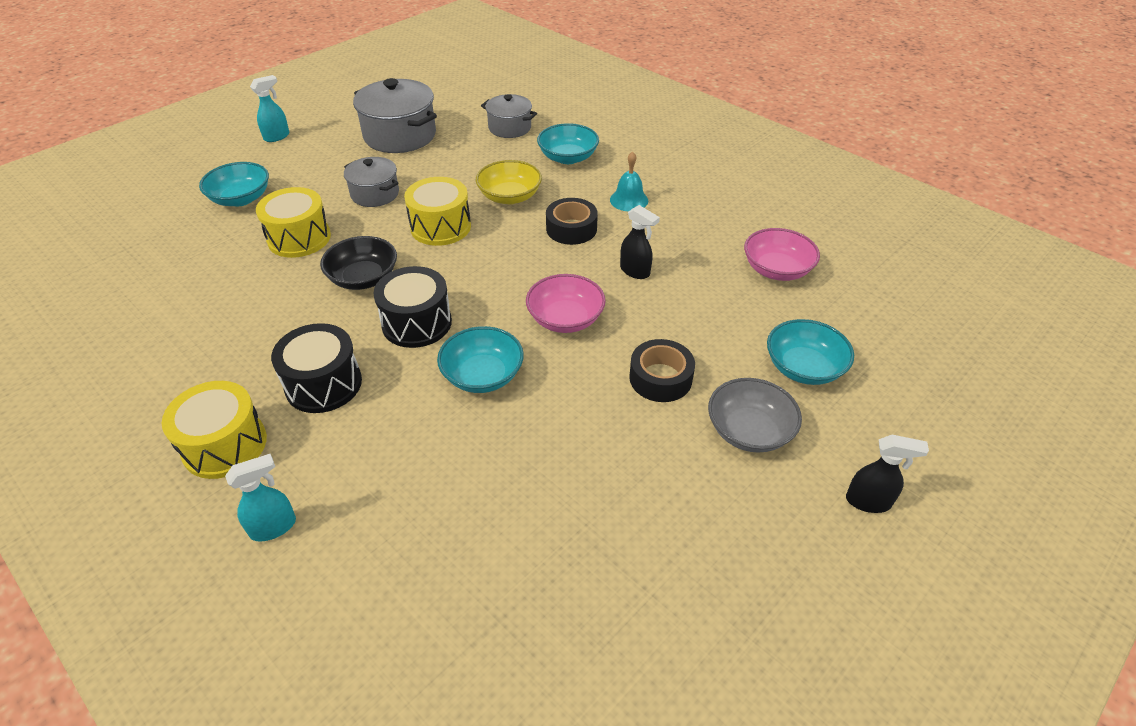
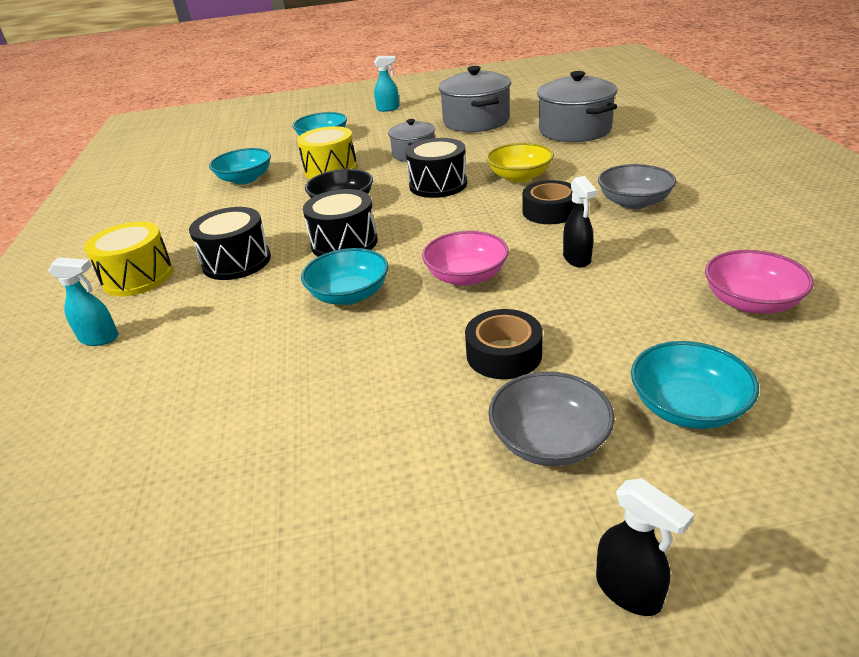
camera: 40 degrees right, 10 degrees down
(440, 227) = (438, 185): yellow drum -> black drum
(510, 128) = (574, 130): grey pot -> grey pot, size x1.66
(568, 157) = (606, 159): turquoise bowl -> turquoise bowl (245, 179)
(629, 200) = (634, 202): turquoise bell -> grey bowl

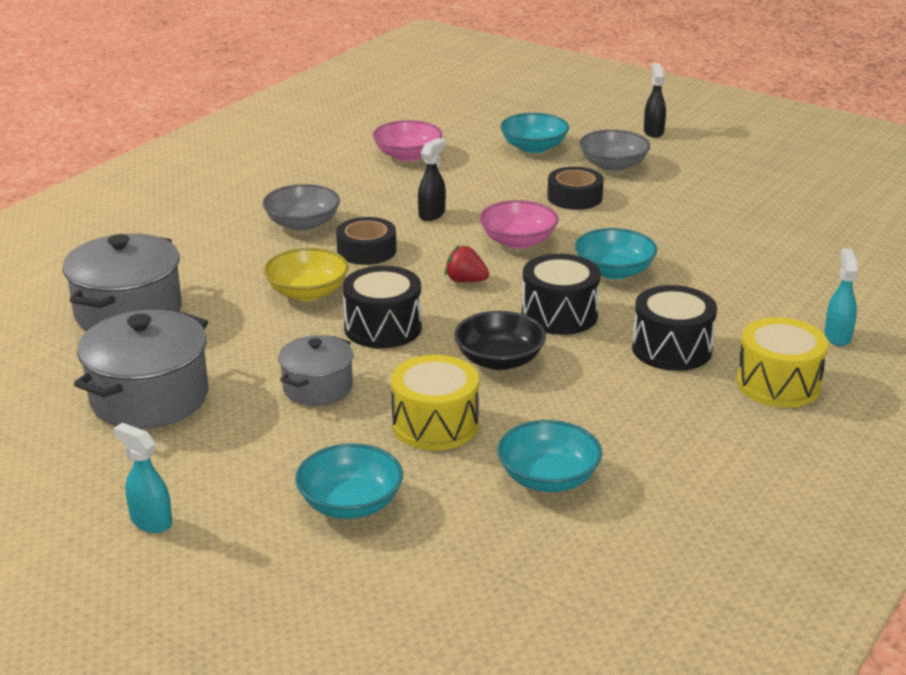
camera: 140 degrees left, 5 degrees down
(100, 338) = (837, 336): turquoise spray bottle -> turquoise spray bottle turned 45 degrees clockwise
(445, 229) = (465, 281): none -> red strawberry

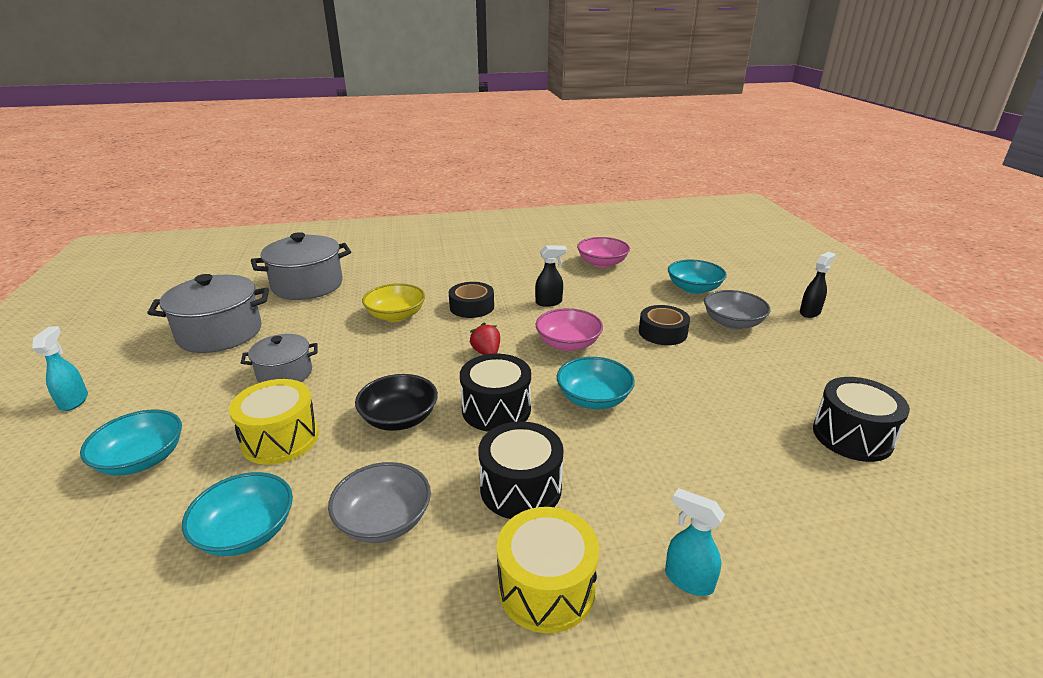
camera: 45 degrees right, 0 degrees up
(302, 224) = (471, 277): grey bowl -> grey bowl (384, 520)
(383, 328) = (386, 357): black drum -> black drum (852, 436)
(837, 336) = (688, 580): turquoise spray bottle -> turquoise spray bottle turned 105 degrees counterclockwise

